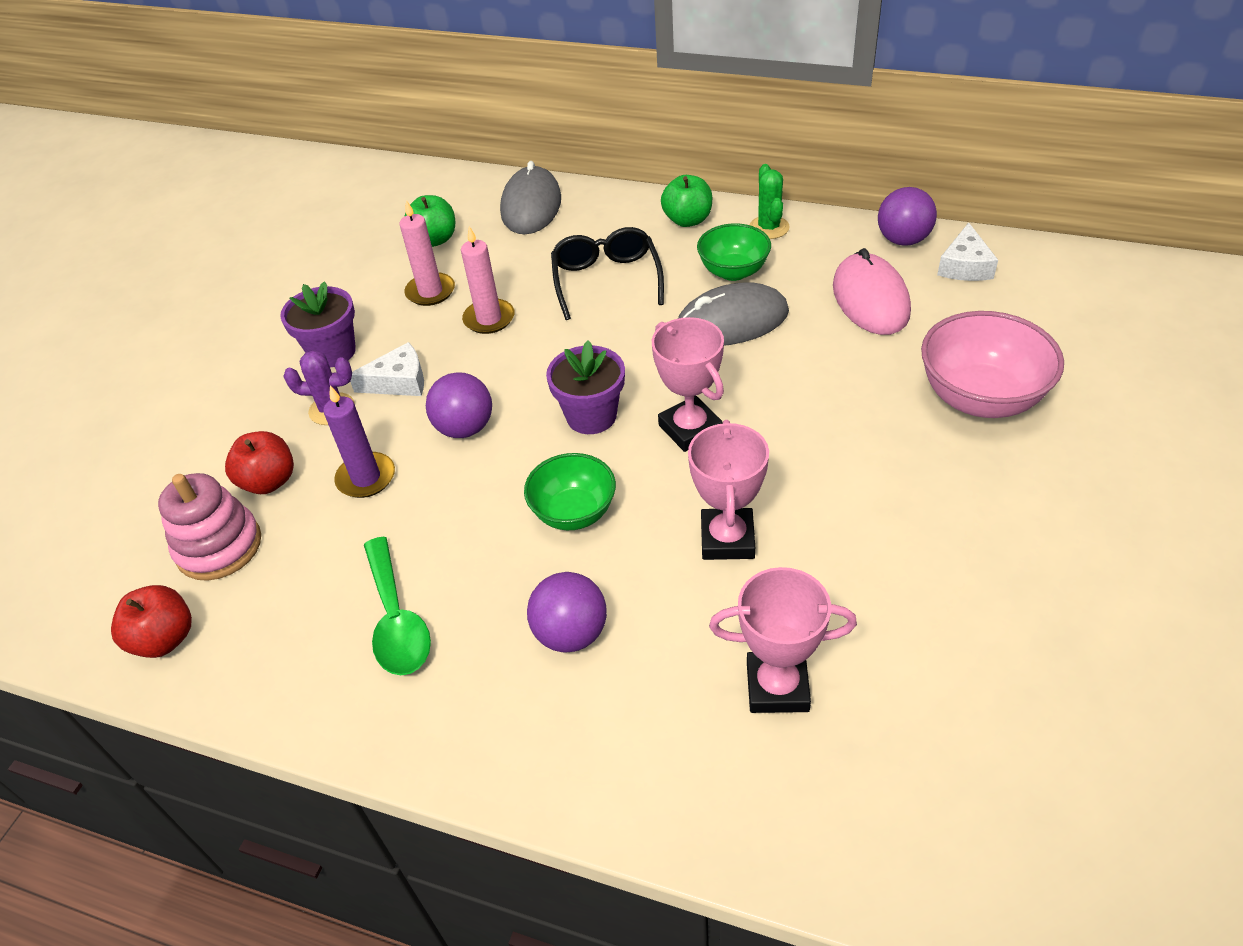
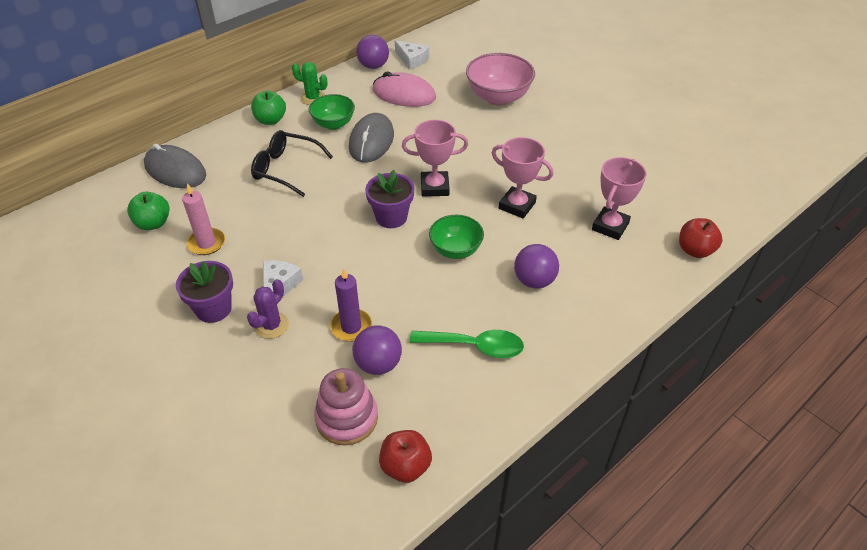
camera: 65 degrees left, 0 degrees up
(269, 481) = (309, 376): red apple -> red apple (695, 250)
(465, 428) = (351, 270): purple ball -> purple ball (378, 364)
(489, 319) = (264, 227): pink candle -> none

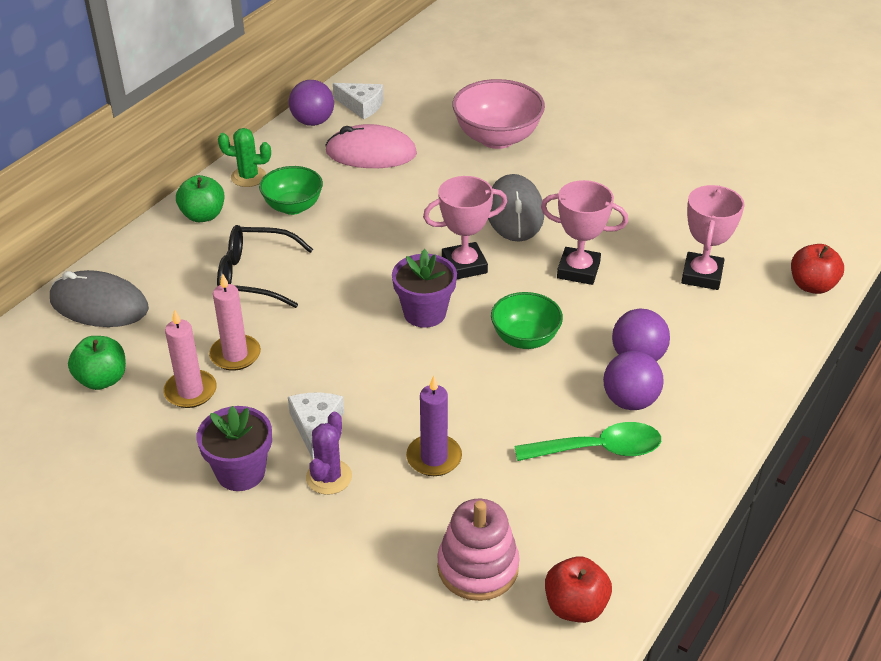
camera: 15 degrees left, 5 degrees down
(248, 223) = (235, 355): none -> pink candle
(371, 141) = (355, 221): grey mouse -> grey mouse (514, 212)
(378, 364) = (488, 495): purple ball -> purple ball (630, 401)

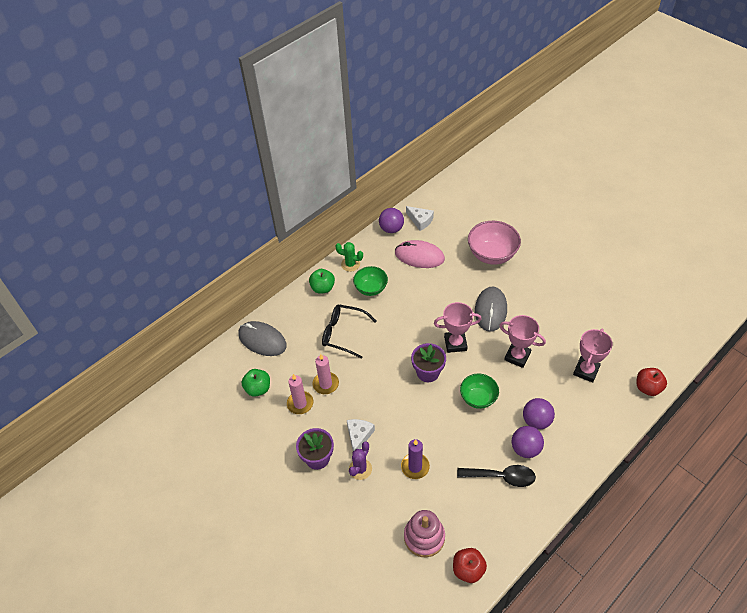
camera: 15 degrees right, 10 degrees up
(598, 449) = (501, 477): green spoon -> black spoon

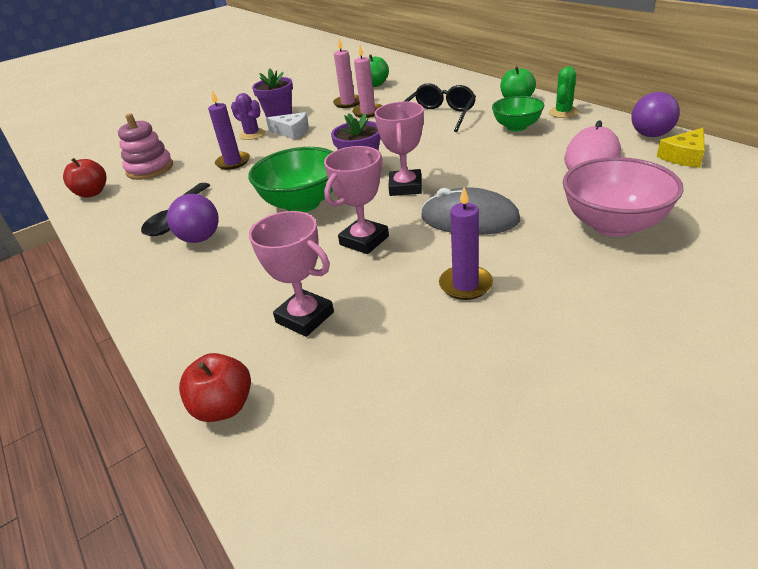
camera: 100 degrees right, 15 degrees down
(262, 340) = (438, 80): grey mouse -> none
(420, 220) = (684, 156): white cheese -> yellow cheese
(478, 398) = (302, 203): green bowl -> green bowl, size x1.55
(536, 421) = (237, 251): purple ball -> none
(549, 310) = (465, 285): none -> purple candle

